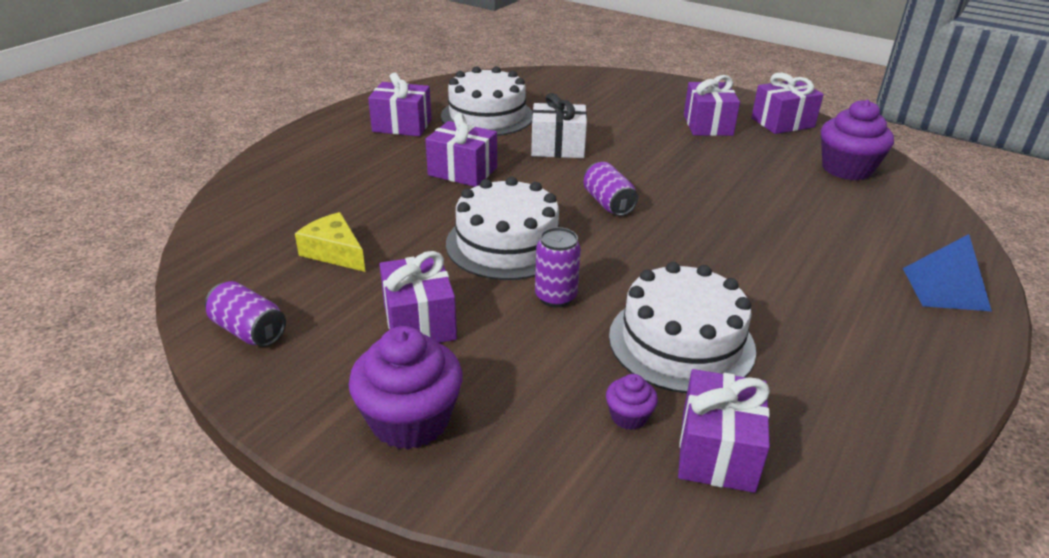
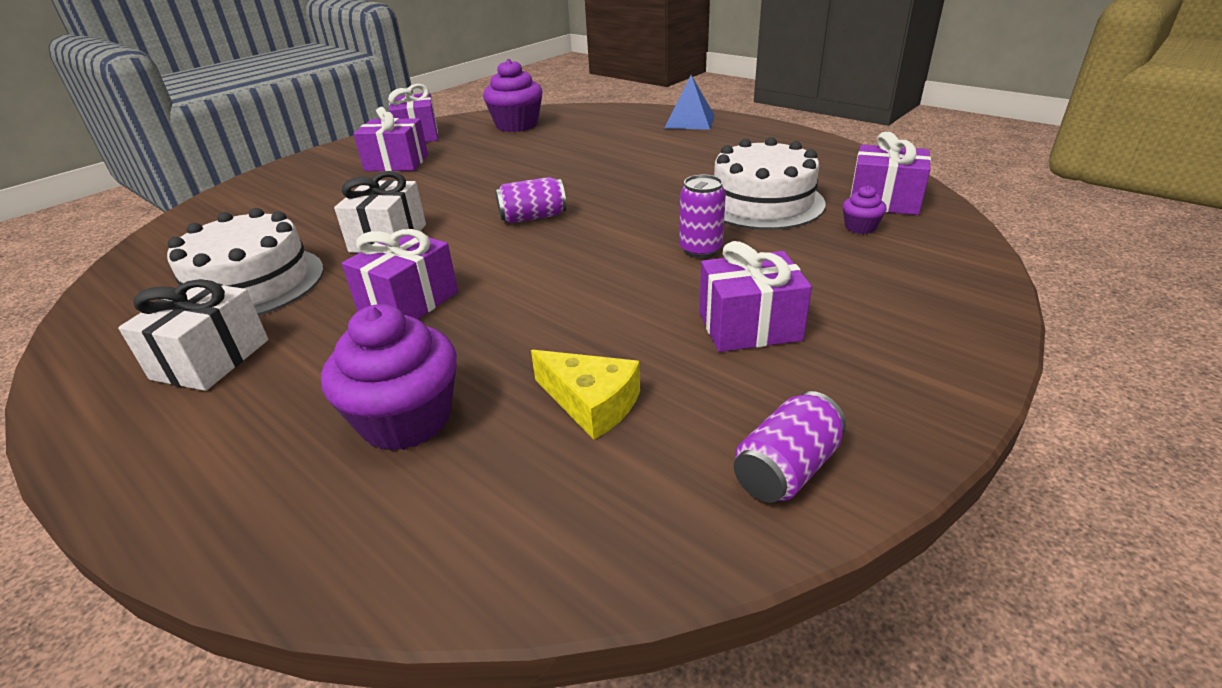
camera: 80 degrees left, 0 degrees up
(334, 252) = (591, 403): yellow cheese -> yellow cheese turned 105 degrees counterclockwise
(402, 125) = (211, 359): purple gift -> white gift
(410, 420) = (909, 327): purple cupcake -> purple cupcake (406, 419)
(507, 244) = (598, 273): white cake -> none

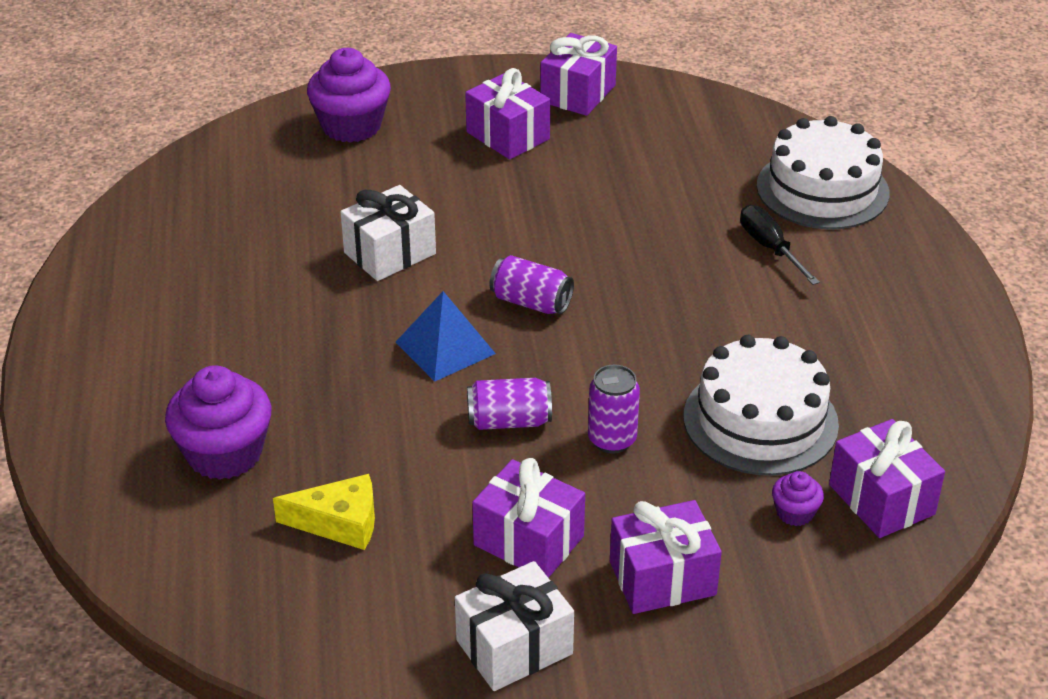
camera: 40 degrees right, 5 degrees up
(211, 359) = (163, 316): white gift -> white gift (514, 647)
(251, 283) = (247, 247): white cake -> white cake (822, 189)
(409, 302) = (330, 344): purple gift -> purple gift (662, 578)
(517, 125) = (698, 133): purple cupcake -> purple cupcake (351, 126)
(591, 403) = (340, 523): yellow cheese -> yellow cheese turned 75 degrees counterclockwise
(633, 145) = (770, 248): none -> black screwdriver
(690, 121) = (895, 242): blue pyramid -> blue pyramid (445, 348)
(786, 469) = (386, 652): purple can -> purple can (509, 421)

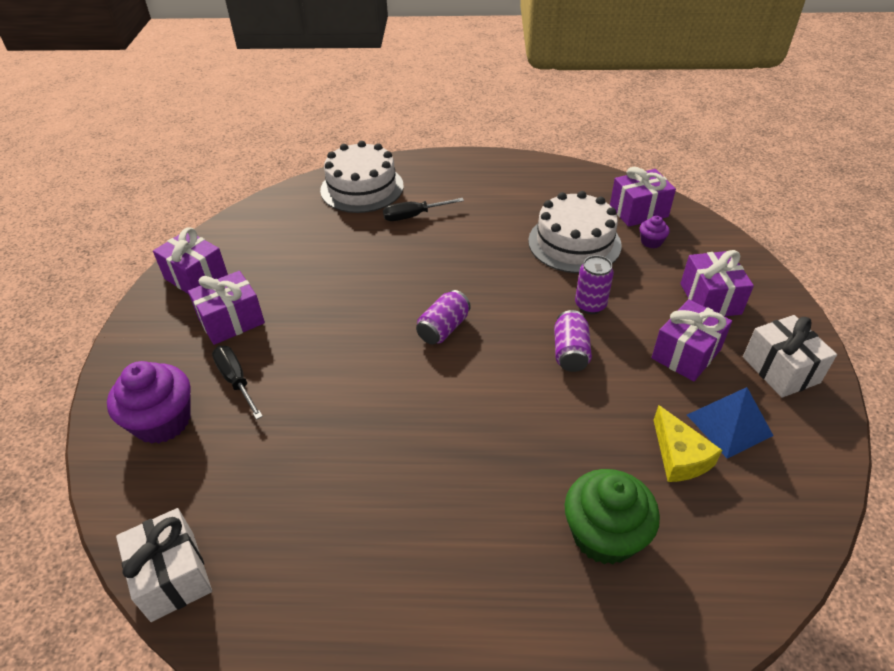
camera: 80 degrees left, 5 degrees up
(224, 453) = (604, 535): purple cupcake -> green cupcake
(340, 523) = (679, 456): yellow cheese -> yellow cheese turned 150 degrees clockwise
(390, 253) = (361, 405): white gift -> white gift (173, 576)
(414, 159) = (236, 381): none -> black screwdriver
(445, 348) = (487, 380): blue pyramid -> blue pyramid (729, 425)

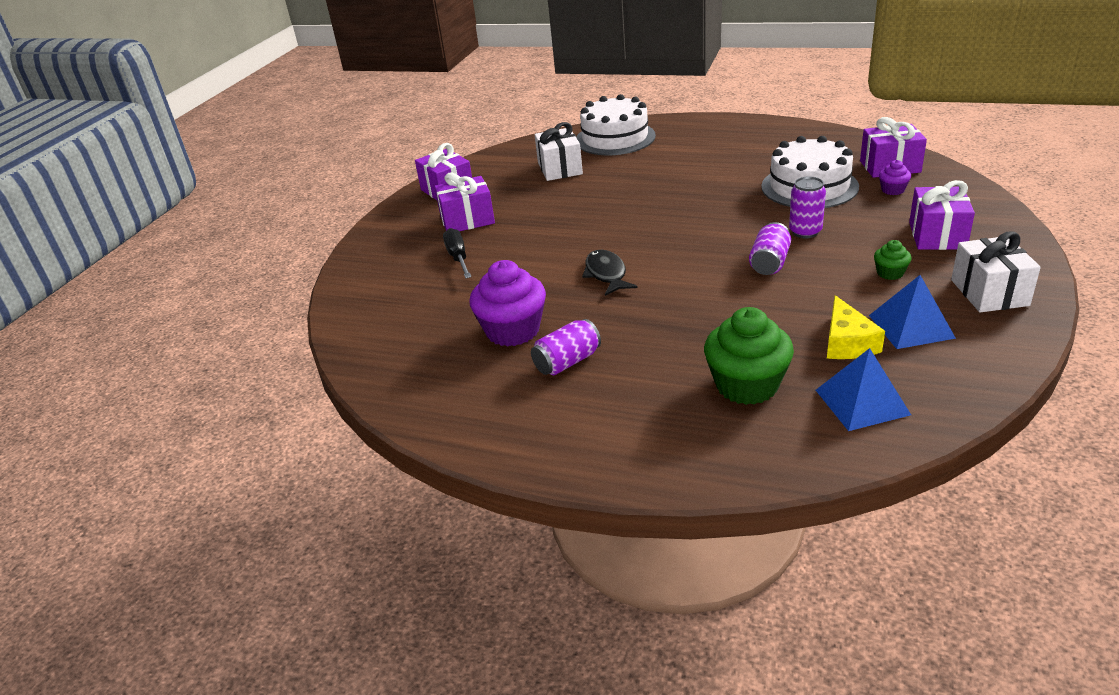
camera: 20 degrees right, 10 degrees down
(162, 421) = (391, 277): purple cupcake -> purple cupcake (512, 330)
(173, 576) = (370, 366): white gift -> white gift (560, 169)
(410, 388) = (606, 274): none -> black fish
(413, 216) = (656, 160): black screwdriver -> none
(443, 328) = (653, 238): purple can -> purple can (567, 362)
(686, 354) = (890, 273): purple gift -> green cupcake
(721, 540) = (862, 402): none -> blue pyramid

